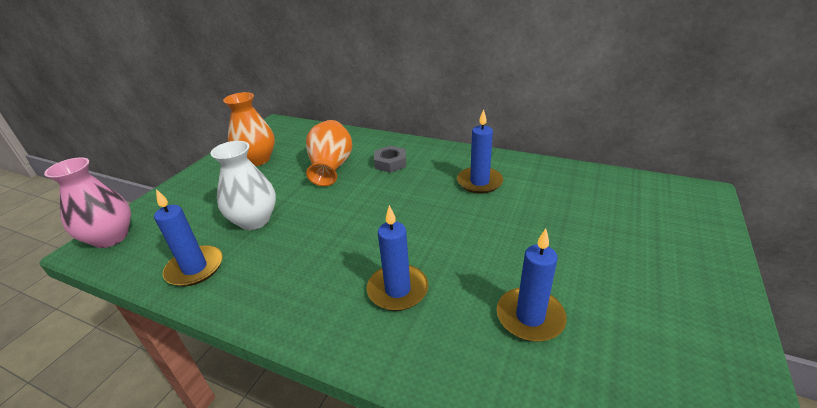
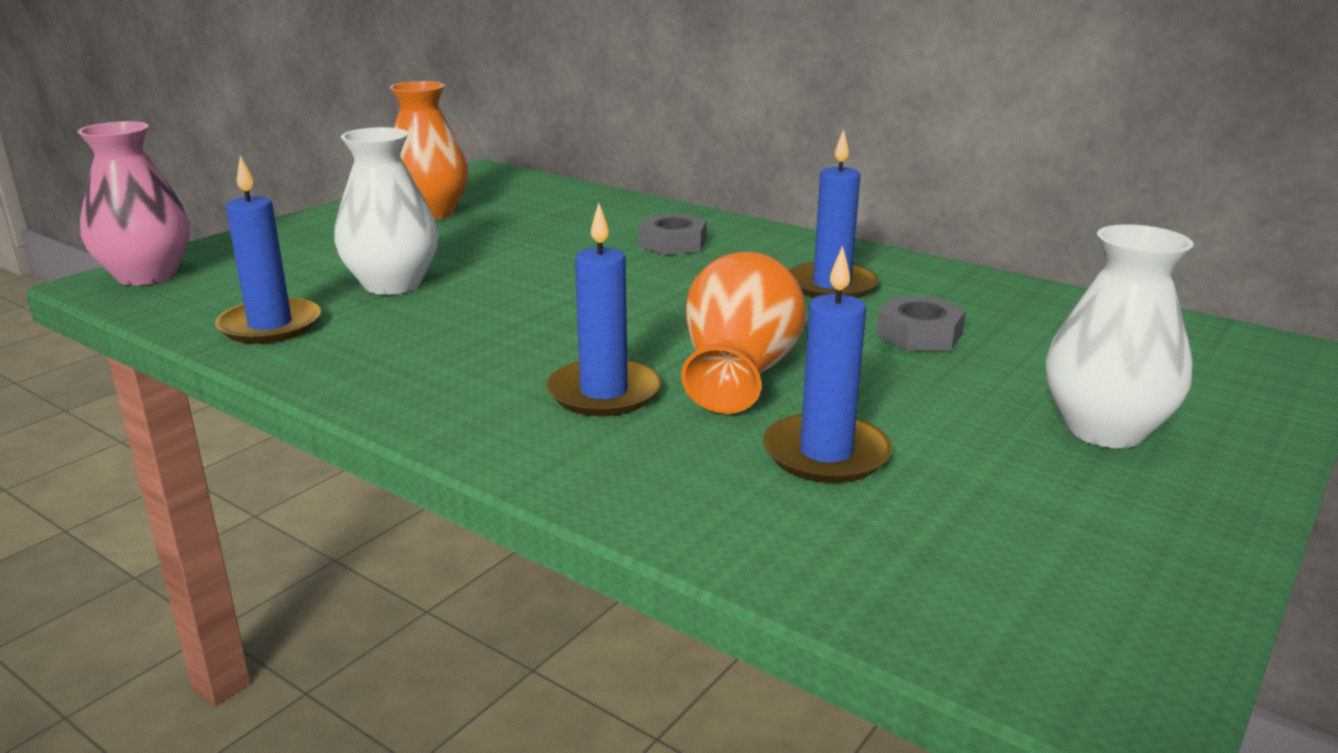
camera: 10 degrees right, 10 degrees down
(331, 168) = (559, 237): orange vase -> orange vase (739, 374)
(535, 211) = (919, 334): none -> grey nut
(652, 268) = (1104, 430): none -> white vase

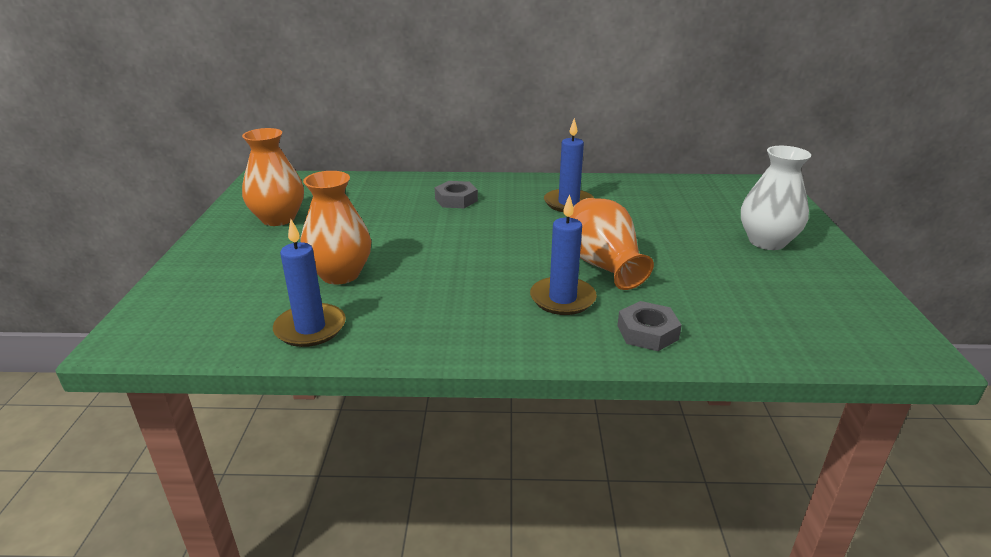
camera: 35 degrees left, 5 degrees up
(147, 275) = (148, 325): pink vase -> none
(392, 284) = (340, 274): white vase -> orange vase
(826, 454) = (696, 292): blue candle -> none
(919, 334) = (642, 218): grey nut -> grey nut (647, 332)

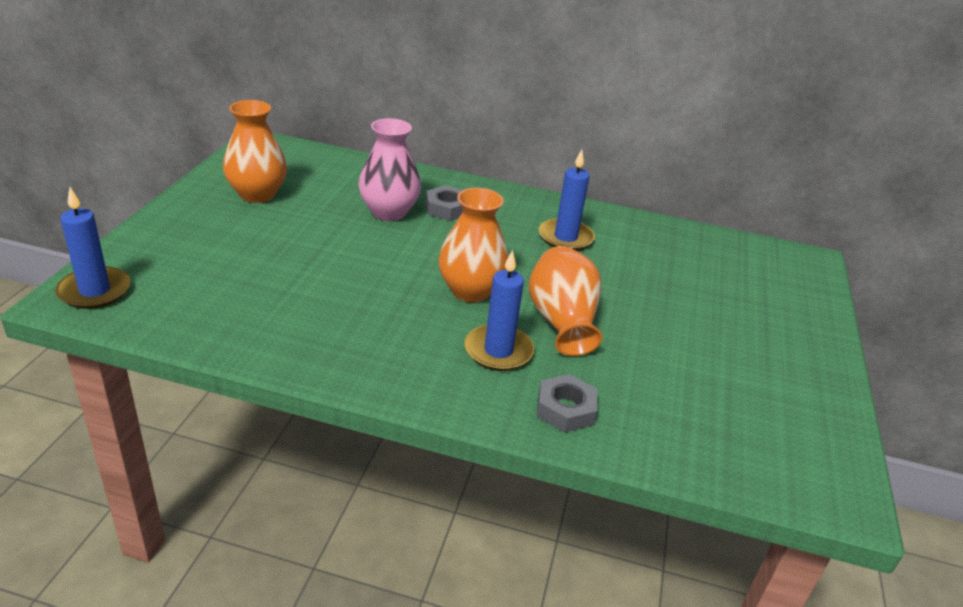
camera: 10 degrees right, 5 degrees up
(310, 328) = (237, 326): blue candle -> blue candle (94, 291)
(340, 274) = (290, 273): orange vase -> orange vase (470, 291)
(406, 211) = (389, 212): none -> pink vase
(767, 242) = (760, 333): white vase -> none

